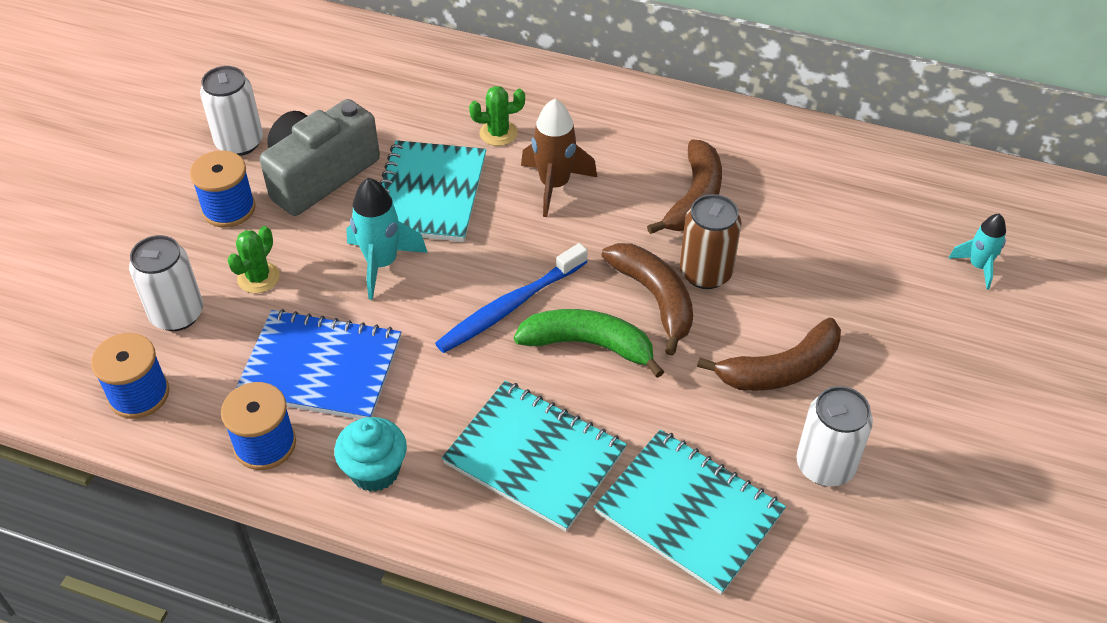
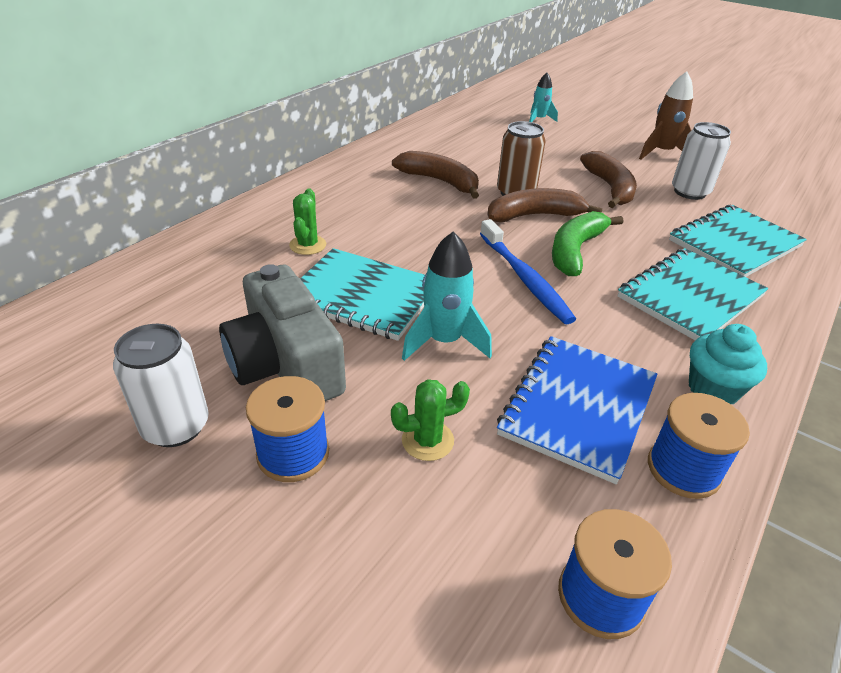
camera: 75 degrees left, 10 degrees down
(177, 314) = (463, 533): white can -> none
(258, 278) = (427, 440): green cactus -> green cactus turned 60 degrees counterclockwise
(554, 185) = (392, 231): brown rocket -> brown rocket (661, 153)

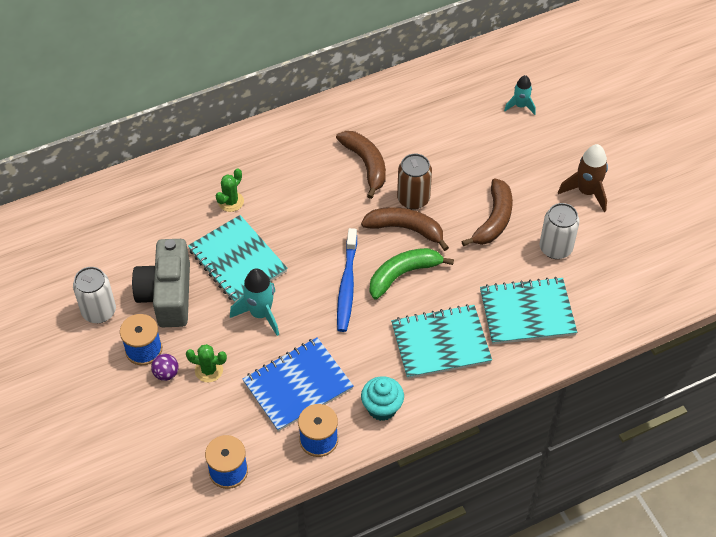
camera: 30 degrees right, 15 degrees up
(359, 475) = (166, 374): none -> purple ball

